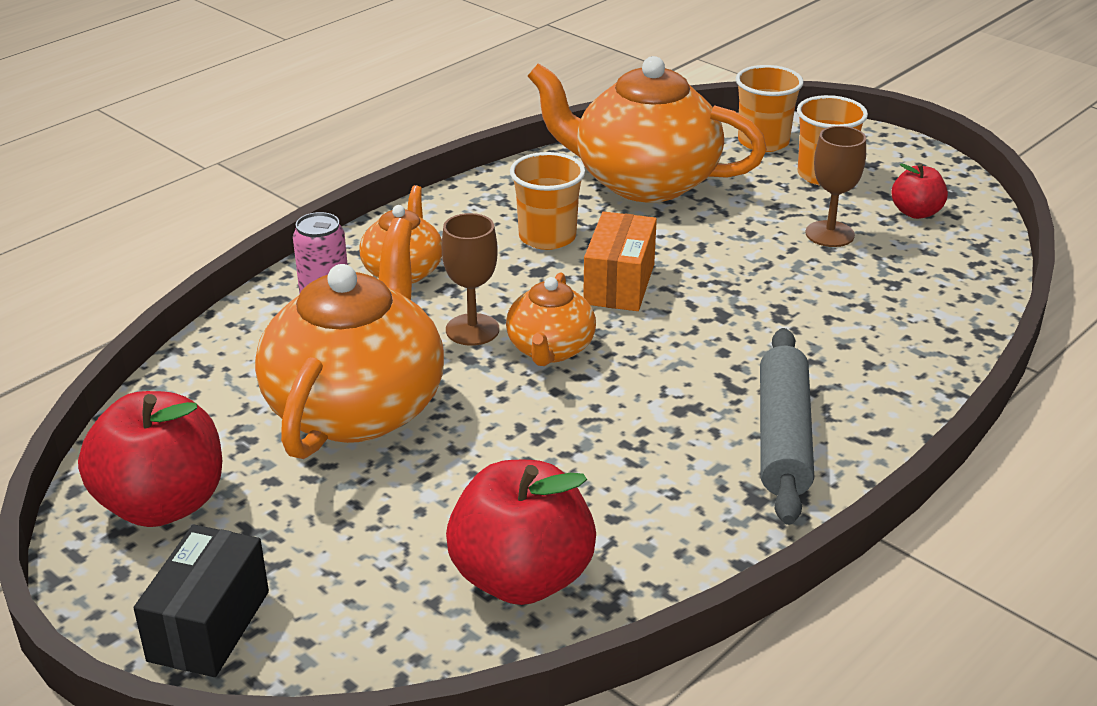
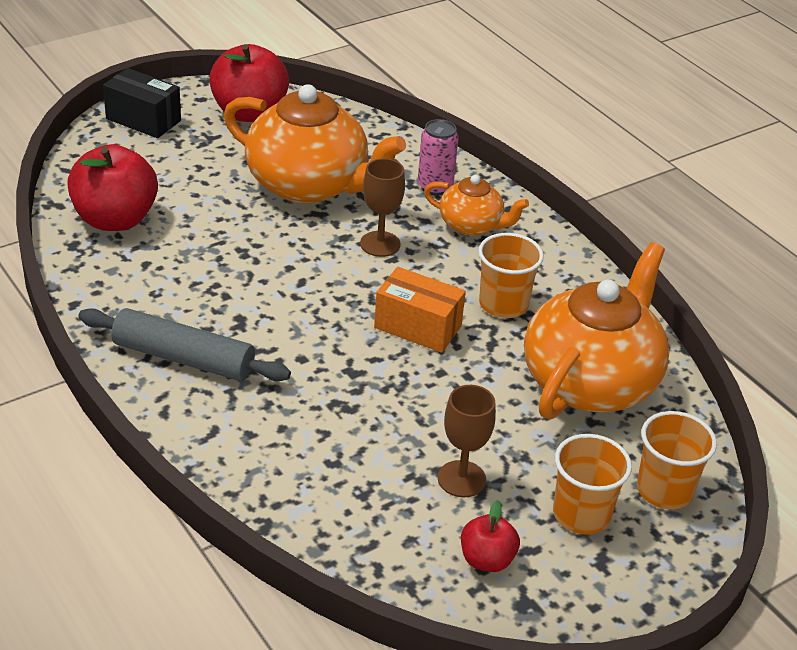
camera: 100 degrees right, 5 degrees up
(550, 350) = (340, 274): orange teapot -> none

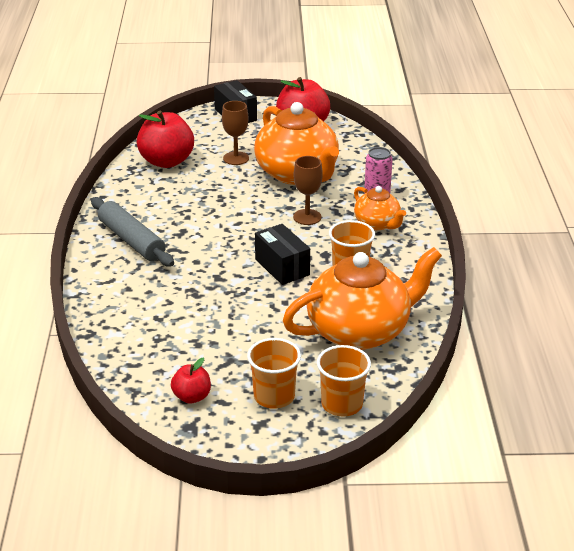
camera: 35 degrees right, 5 degrees down
(417, 327) = (282, 267): orange box -> black box
(461, 479) = (222, 352): brown goblet -> brown goblet (236, 158)

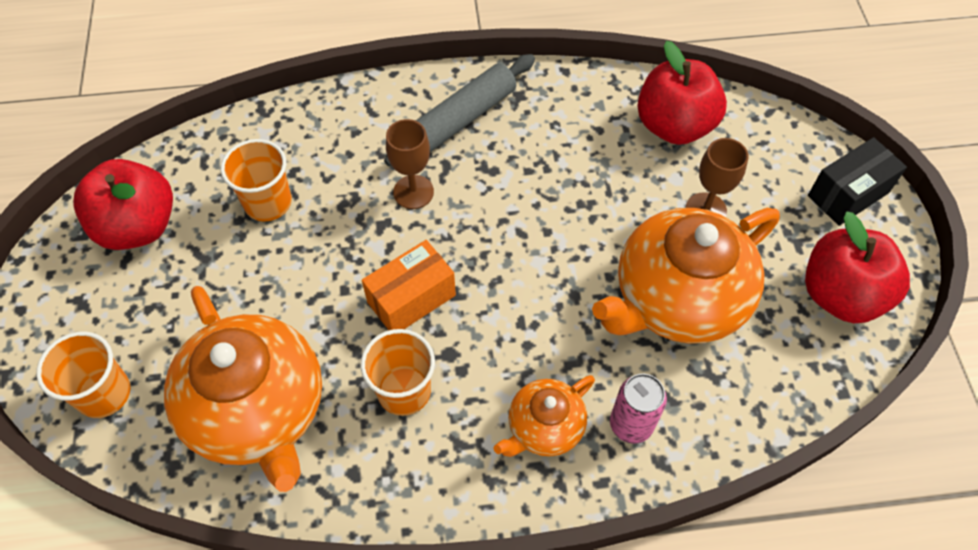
camera: 85 degrees right, 25 degrees up
(192, 397) = (138, 226): red apple -> red apple, size x1.90
(274, 396) = (128, 313): orange cup -> orange cup (268, 203)
(282, 267) = (411, 299): black box -> orange box
(307, 217) = (549, 322): brown goblet -> brown goblet (413, 192)

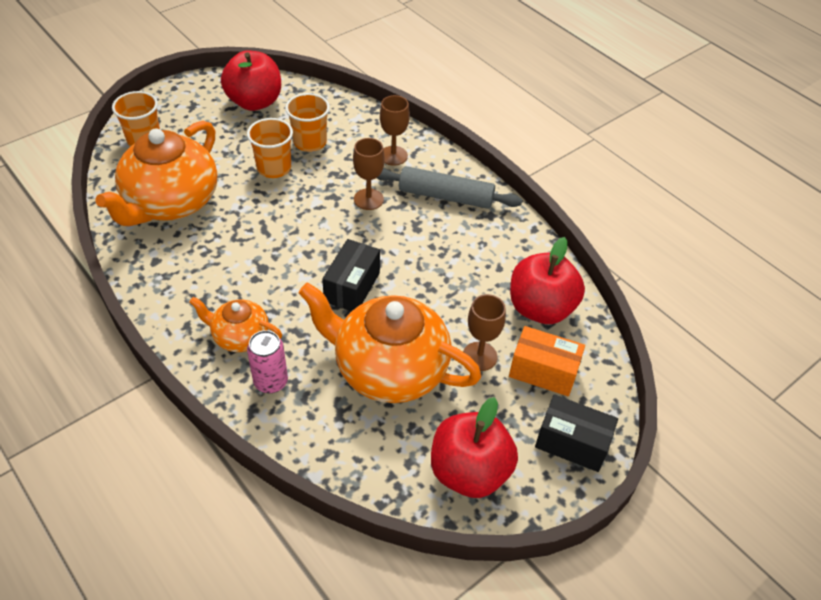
camera: 55 degrees right, 10 degrees down
(359, 132) = (393, 156): none -> brown goblet
(404, 391) = (223, 258): orange cup -> orange cup (274, 168)
(411, 299) = (289, 233): orange box -> orange box (543, 372)
(540, 276) = (352, 287): none -> black box

